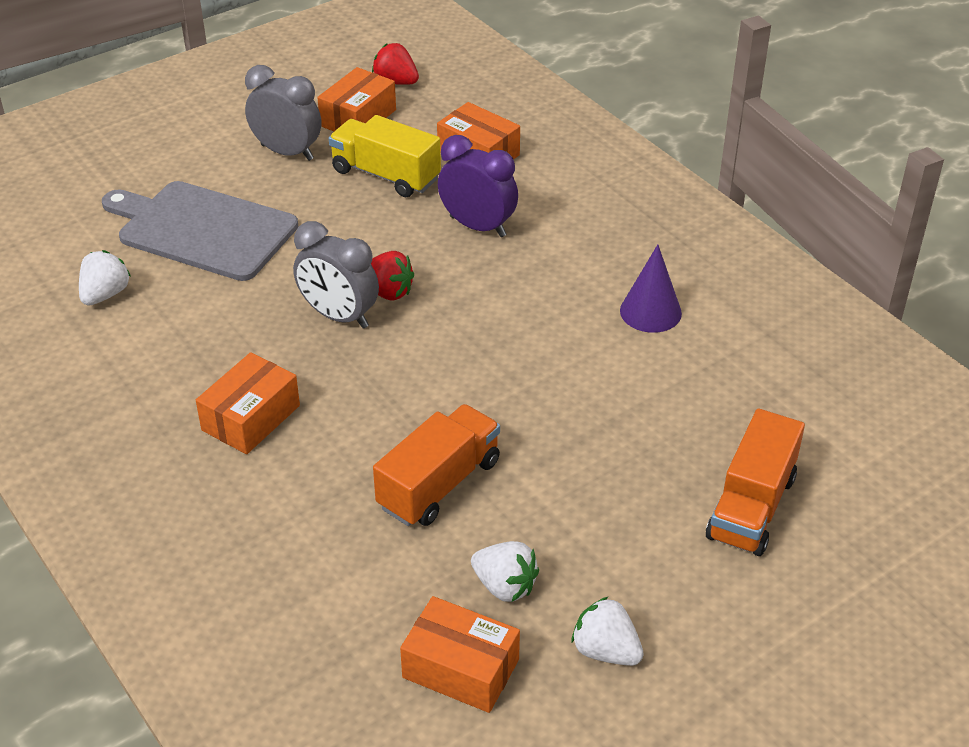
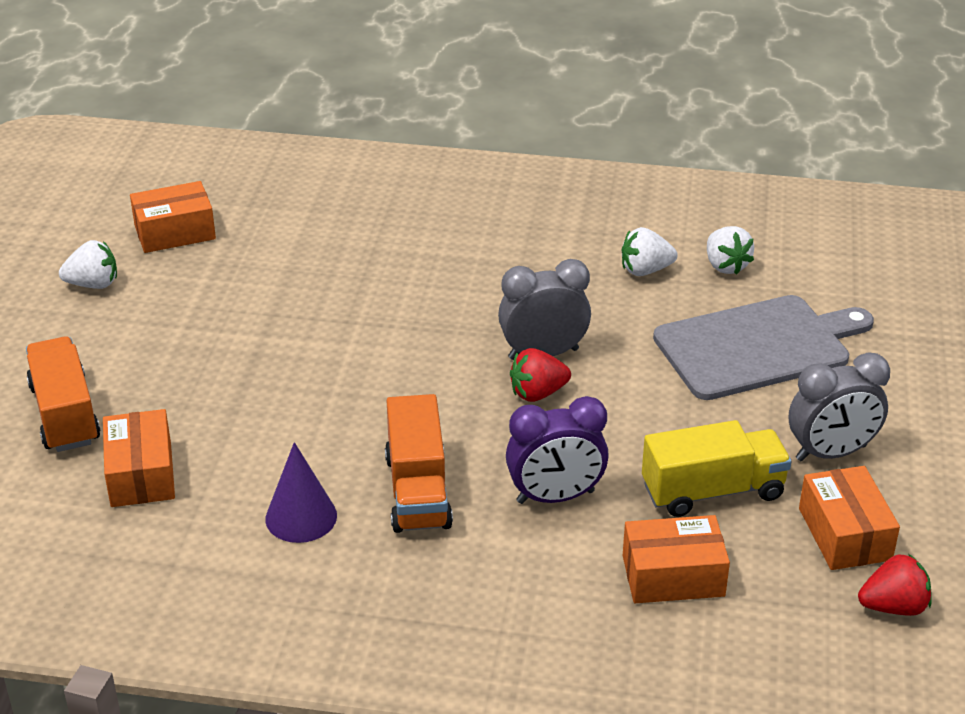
camera: 135 degrees right, 5 degrees down
(251, 418) = (491, 263): orange box -> orange box (141, 474)
(439, 484) = (309, 301): orange truck -> orange truck (418, 491)
(504, 586) = (195, 278): white strawberry -> white strawberry (645, 270)

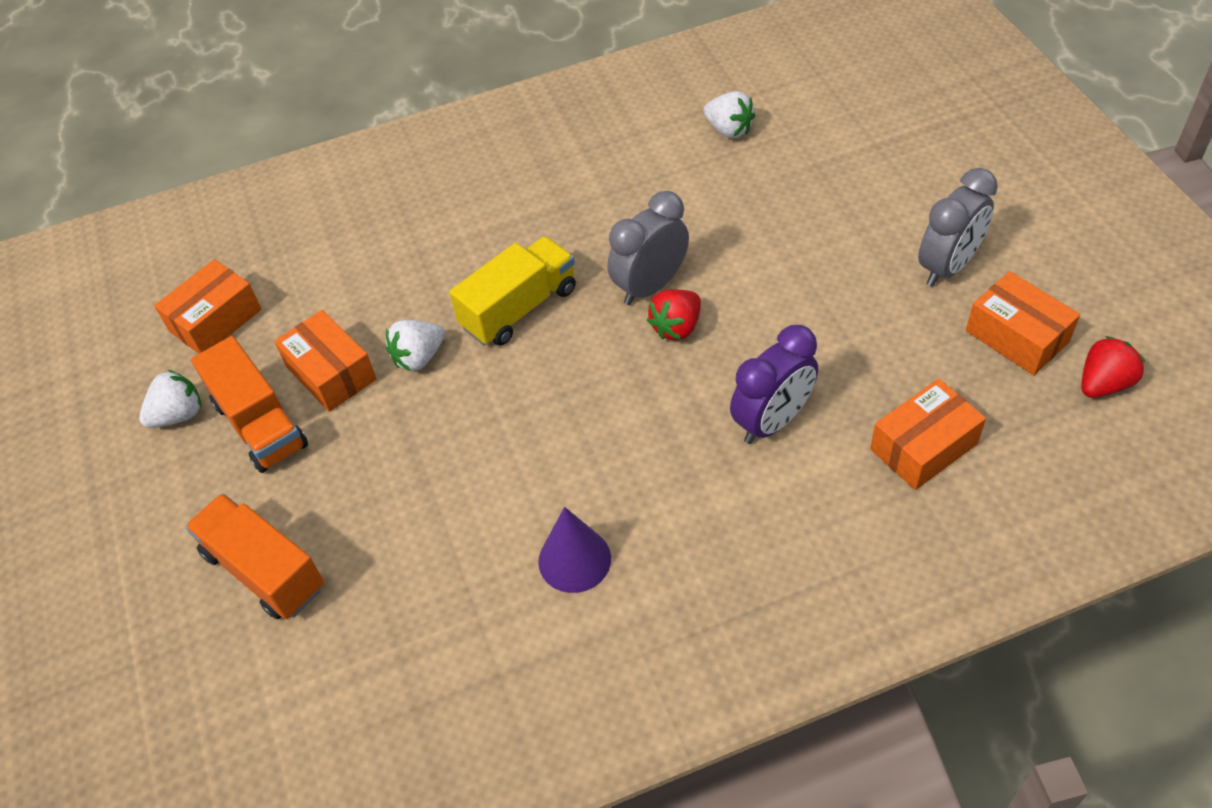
camera: 25 degrees left, 15 degrees up
(141, 474) = (391, 595): orange box -> orange box (331, 373)
(418, 491) = (654, 477): orange truck -> orange truck (260, 425)
(645, 270) = (668, 164): white strawberry -> white strawberry (419, 357)
(713, 491) = (889, 349): yellow truck -> yellow truck (519, 308)
(757, 347) = (814, 195): grey cutting board -> none

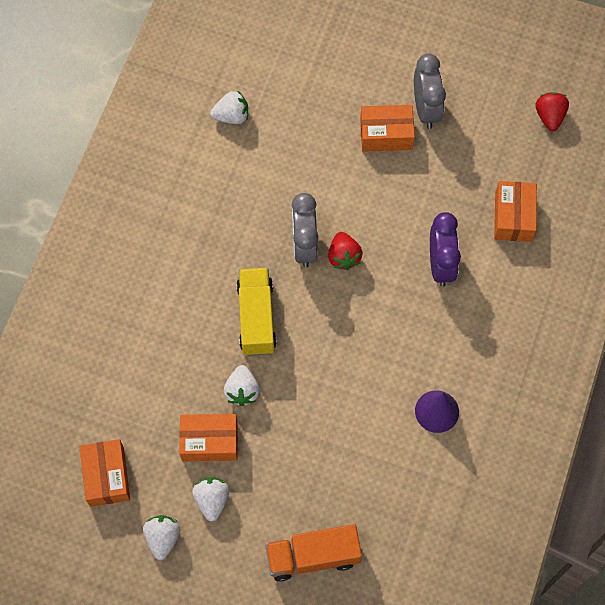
camera: 55 degrees left, 15 degrees up
(260, 425) = (212, 500): orange truck -> white strawberry
(1017, 336) = (493, 123): orange box -> orange box (386, 134)

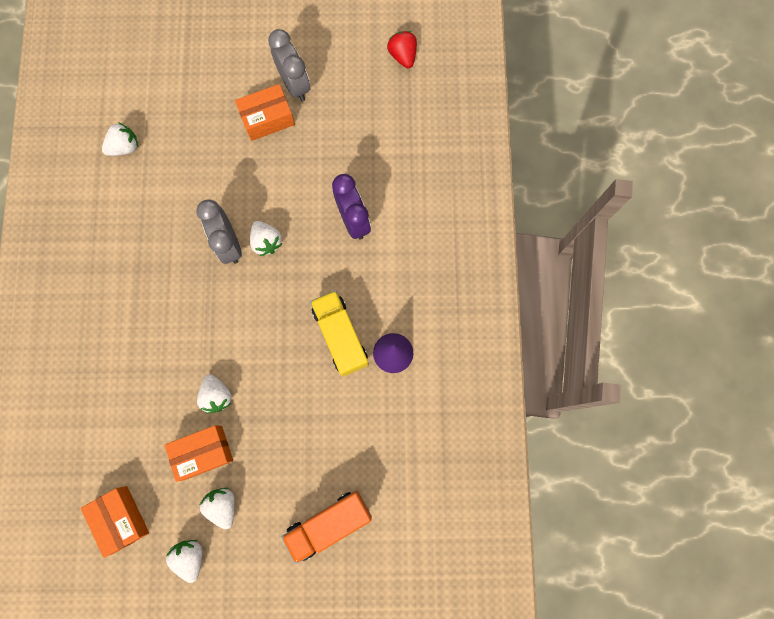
camera: 20 degrees left, 10 degrees up
(256, 318) = (208, 324): yellow truck -> yellow truck (340, 336)
(343, 257) = (266, 242): red strawberry -> white strawberry
(513, 217) = (401, 156): orange box -> none

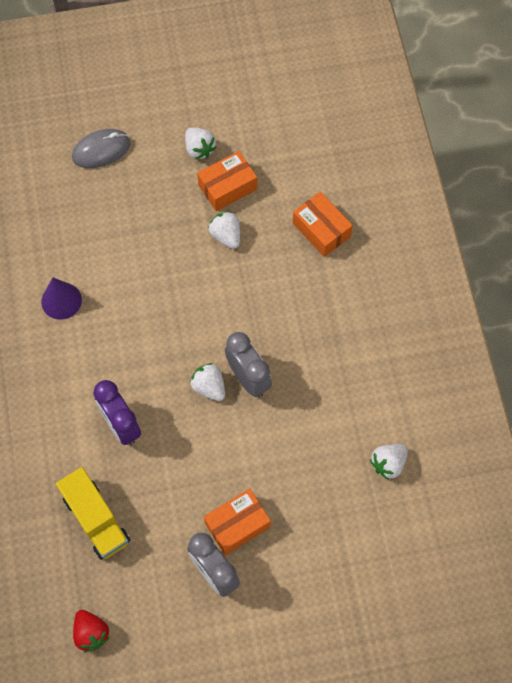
camera: 170 degrees right, 10 degrees down
(121, 519) = (287, 125): orange box -> orange box (321, 230)
(190, 557) = (219, 107): white strawberry -> none
(329, 523) = (101, 150): orange truck -> grey mouse
(340, 336) = (116, 307): yellow truck -> yellow truck (96, 519)

